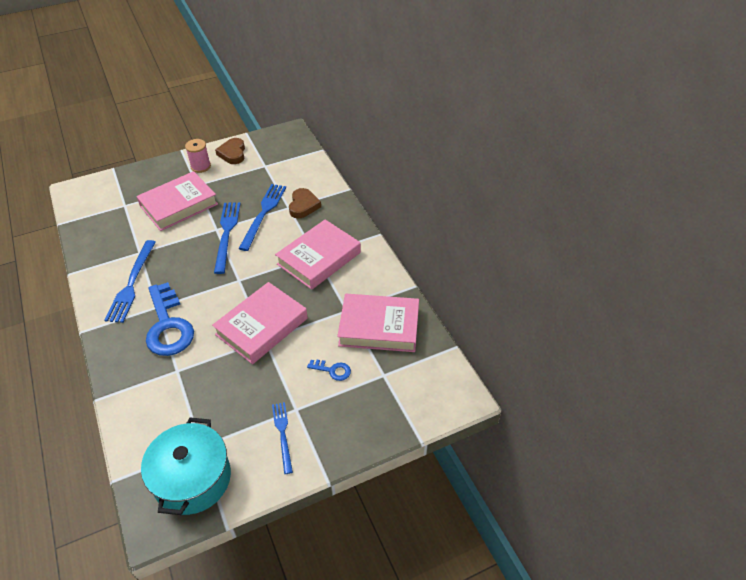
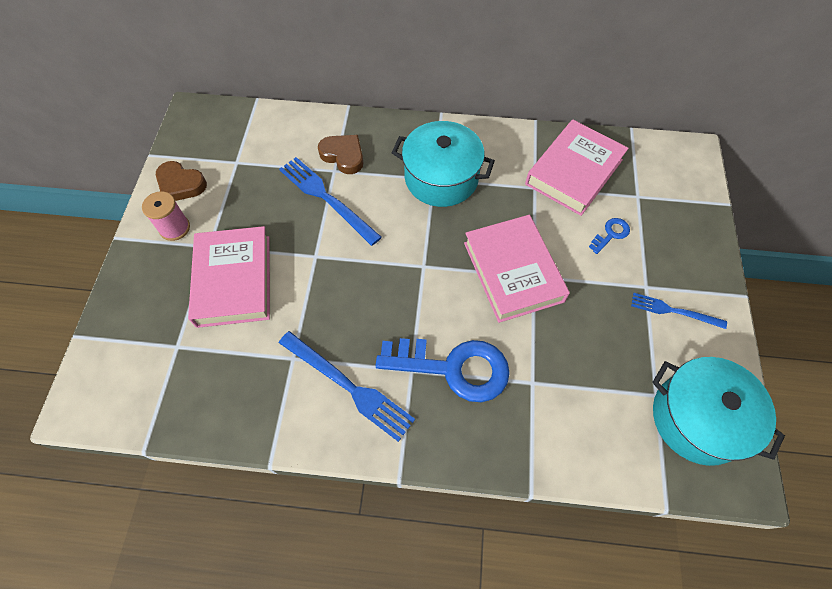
camera: 60 degrees left, 15 degrees up
(227, 234) = (333, 248): blue fork -> none
(319, 258) = (441, 178): pink book -> turquoise pot

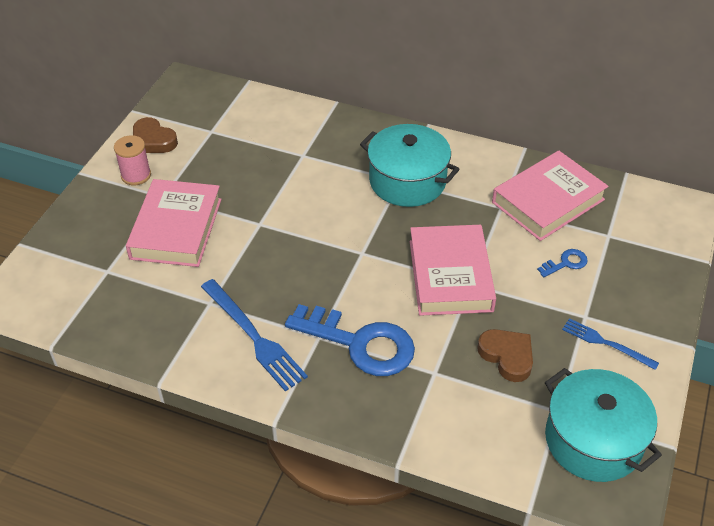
camera: 15 degrees right, 15 degrees down
(326, 198) = (287, 177): blue fork -> none
(343, 156) = (316, 144): brown heart -> brown heart (507, 356)

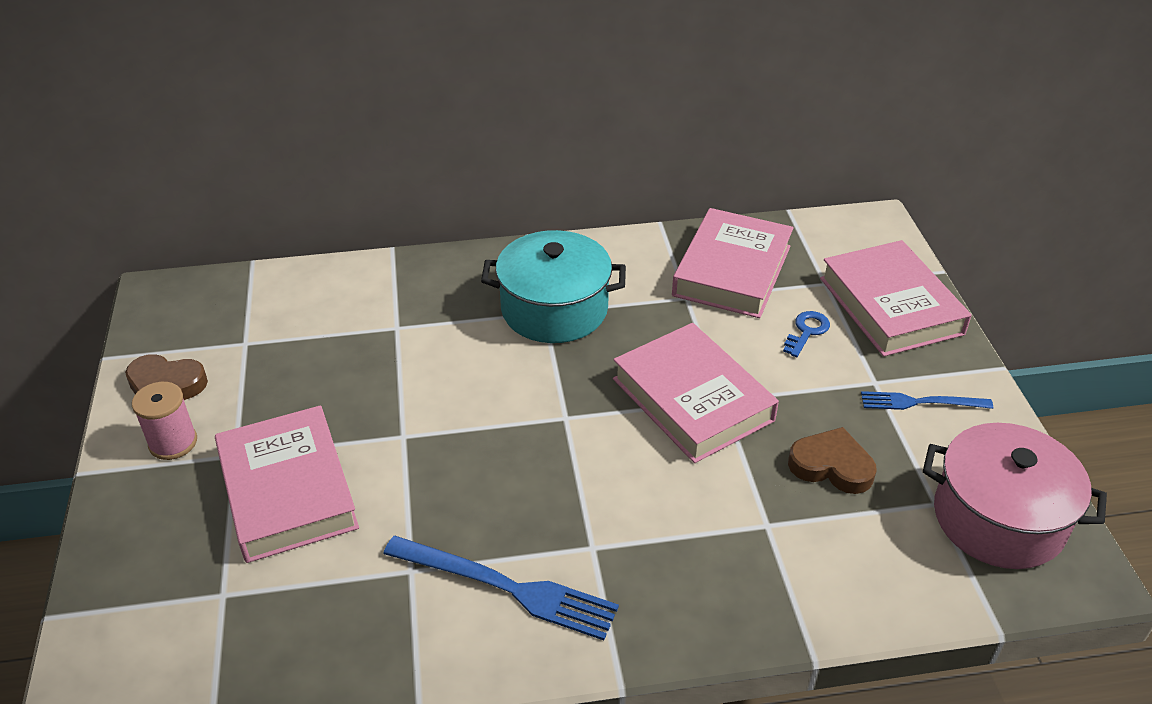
camera: 30 degrees left, 5 degrees down
(360, 343) = (651, 531): blue key -> none
(593, 440) = (998, 518): turquoise pot -> pink pot
(643, 270) = (890, 306): none -> pink book

